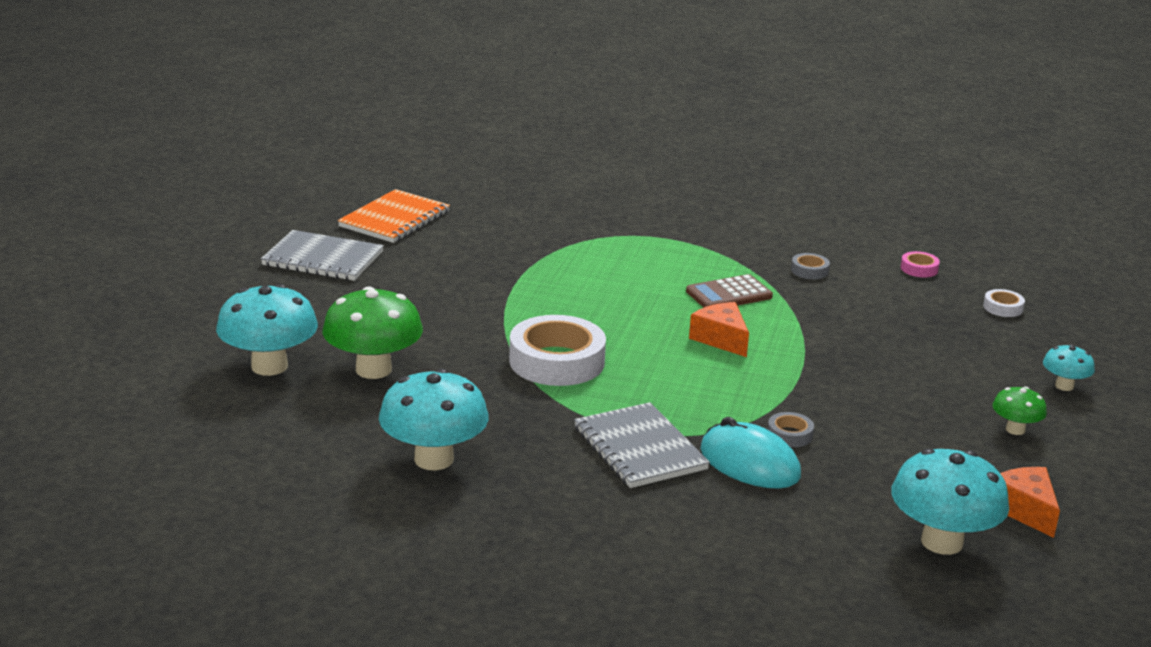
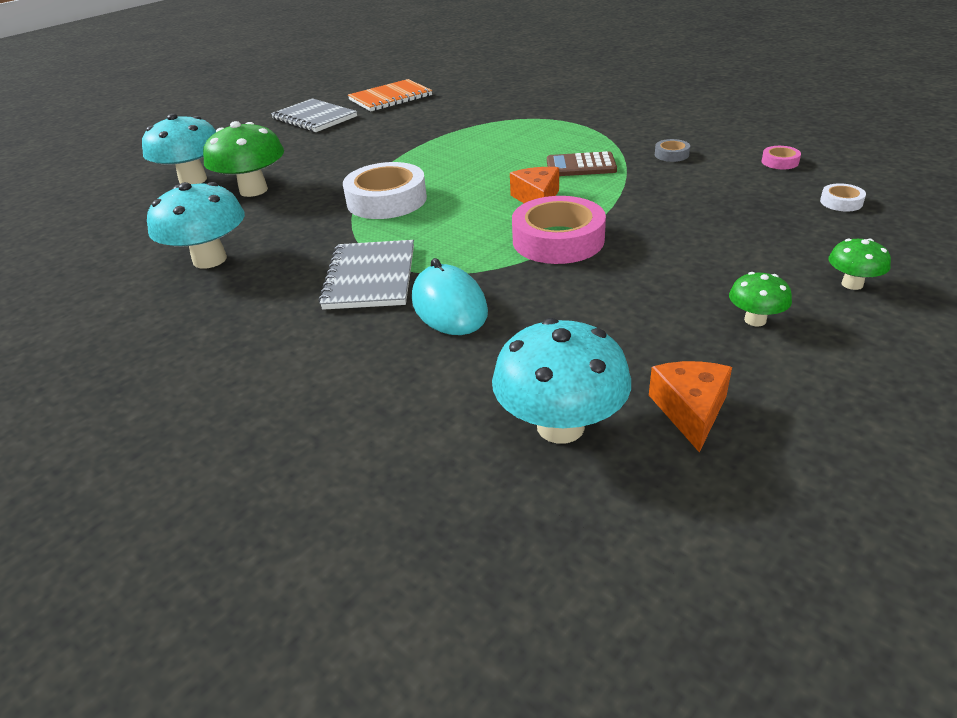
camera: 30 degrees right, 10 degrees up
(786, 381) = (558, 240): none -> pink tape
(789, 435) = (513, 287): grey tape -> none
(1064, 386) = (852, 284): turquoise mushroom -> green mushroom

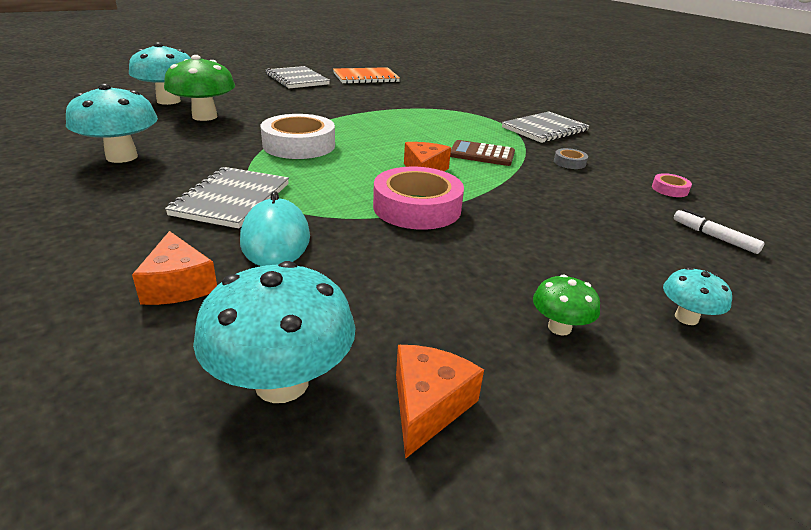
camera: 10 degrees right, 5 degrees down
(397, 372) = (178, 285): none -> orange cheese
(624, 121) = (544, 129): none -> grey notebook
(841, 202) = (714, 237): white tape -> white marker
(852, 284) = (686, 318): green mushroom -> turquoise mushroom

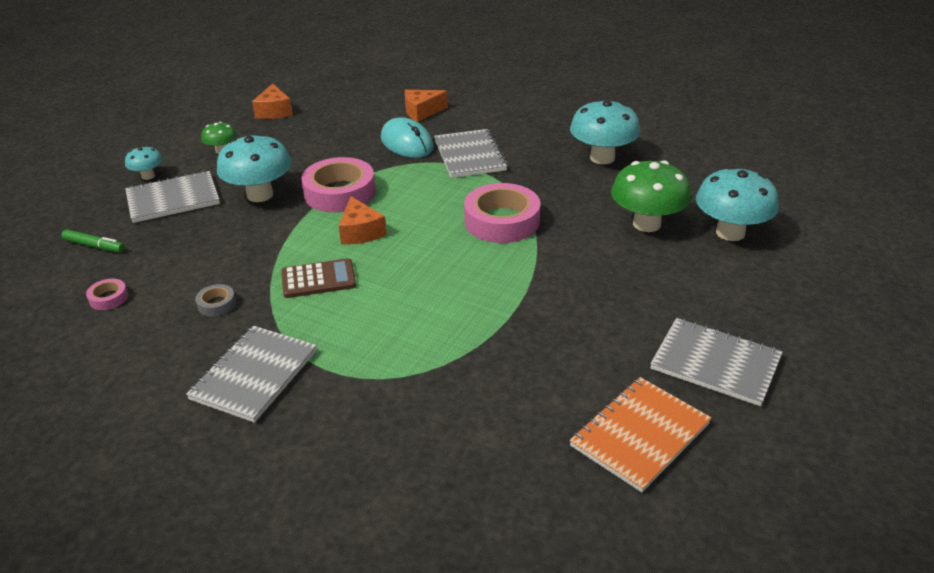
camera: 155 degrees right, 5 degrees up
(178, 285) = (422, 112): orange cheese -> orange cheese turned 60 degrees counterclockwise
(282, 383) = (335, 101): turquoise mushroom -> turquoise mushroom (260, 195)
(299, 145) = (502, 221): white tape -> pink tape
(631, 264) = (173, 199): none -> grey notebook
(714, 237) = (94, 246): white marker -> green marker

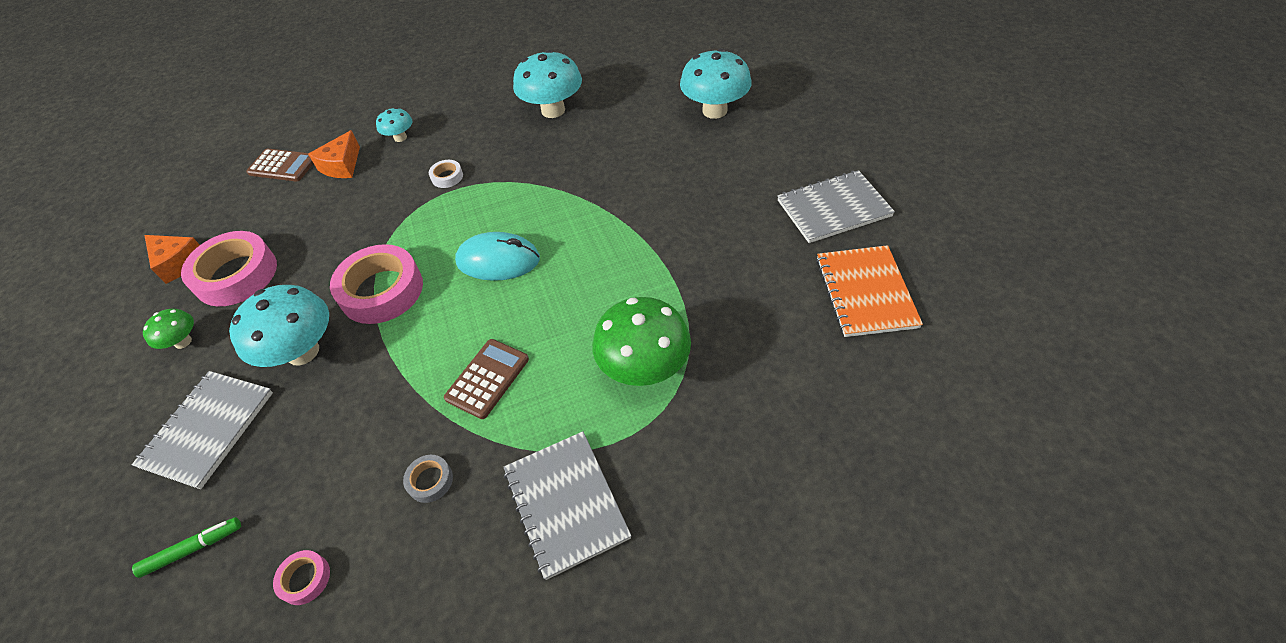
camera: 45 degrees left, 15 degrees up
(148, 176) = (132, 431): turquoise mushroom -> turquoise mushroom (400, 137)
(360, 232) = (457, 310): orange cheese -> none
(392, 93) = (283, 166): none -> brown calculator
(407, 143) = (373, 203): turquoise mouse -> turquoise mouse (498, 260)
(469, 155) = (447, 177): grey notebook -> white tape
(502, 221) = (557, 213): pink tape -> pink tape (236, 275)
(646, 224) = (657, 141): green mushroom -> green mushroom (644, 368)

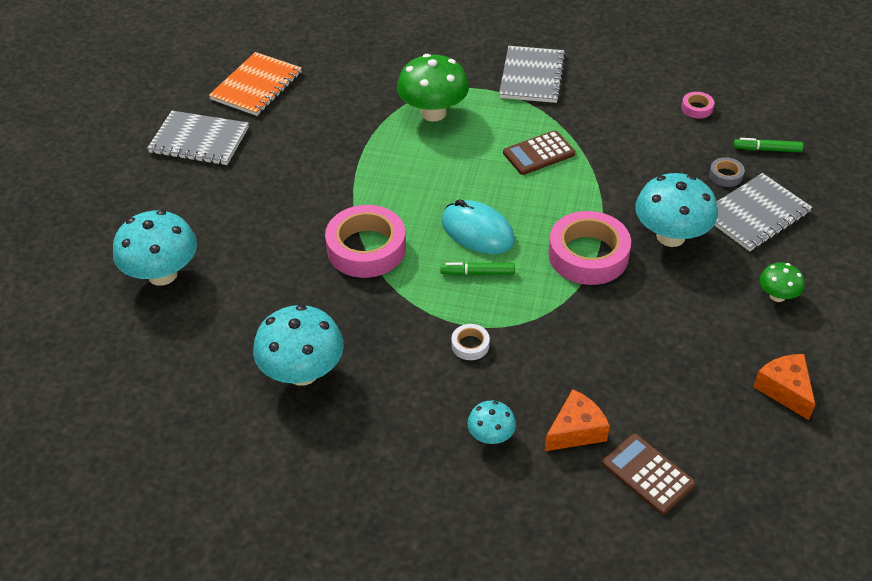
camera: 150 degrees left, 5 degrees down
(236, 275) = (722, 341): pink tape -> pink tape (366, 248)
(430, 481) = (605, 118): grey tape -> grey tape (725, 175)
(474, 227) = (477, 273): none -> green marker

